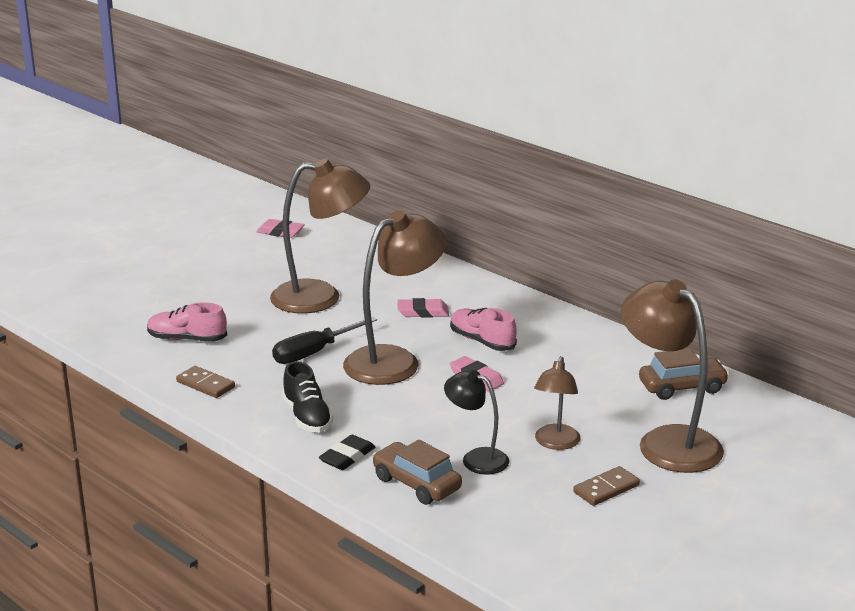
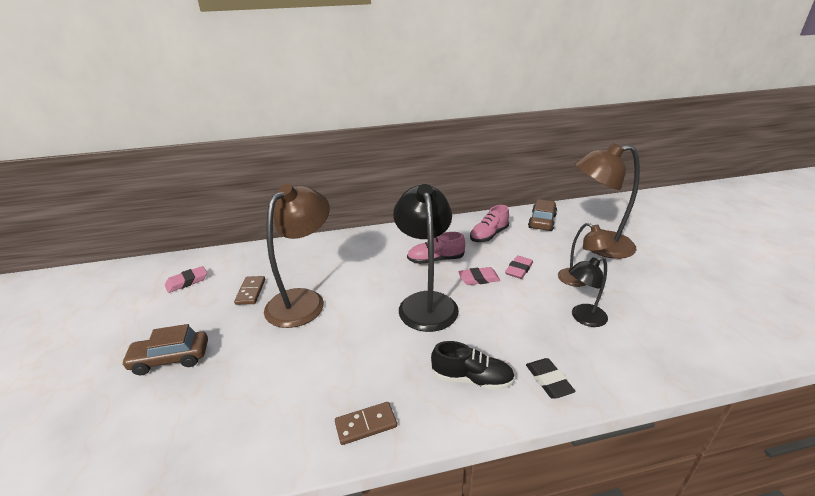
camera: 55 degrees left, 5 degrees up
(187, 339) = (275, 404): pink shoe -> pink shoe (489, 235)
(313, 353) = (378, 336): black screwdriver -> none
(394, 360) = (426, 302): brown lamp -> black lamp
(416, 484) = (606, 359): brown car -> brown car (170, 359)
(423, 312) = (376, 267): pink eraser -> pink eraser (518, 270)
(606, 489) = (643, 283): brown domino -> brown domino (251, 292)

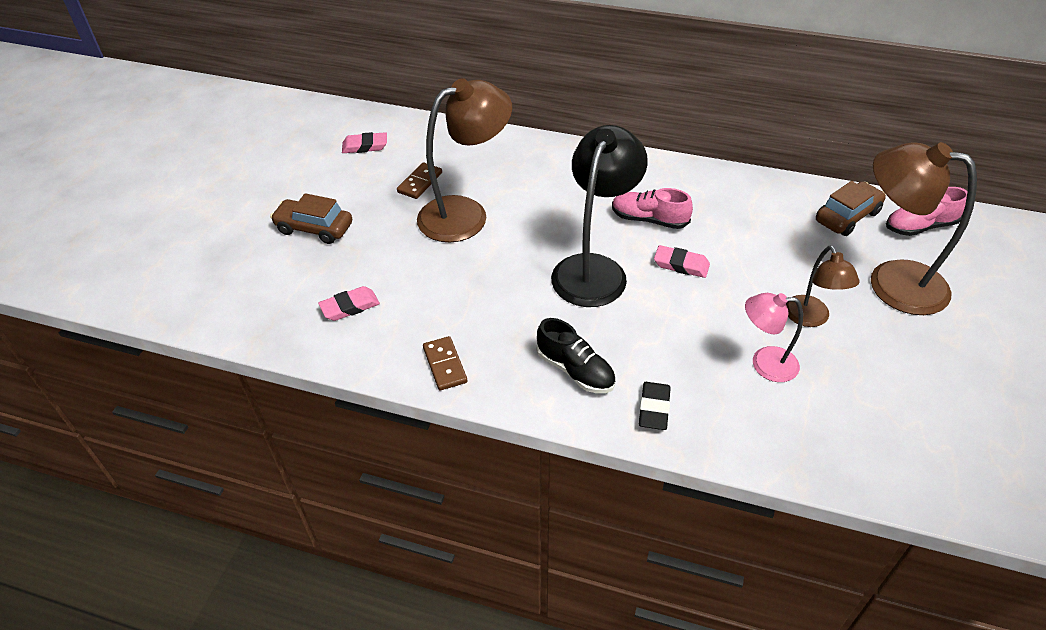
camera: 30 degrees right, 15 degrees up
(366, 425) = (444, 365): brown domino -> brown domino turned 60 degrees clockwise
(489, 235) = (749, 210): pink shoe -> pink shoe (920, 226)
(518, 270) = (743, 273): pink eraser -> pink eraser (350, 307)
(583, 318) = (764, 363): black lamp -> pink lamp

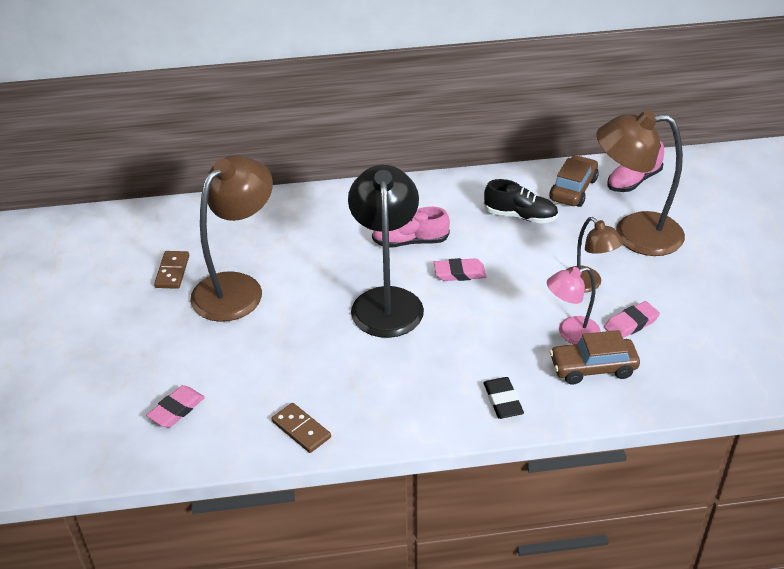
camera: 25 degrees left, 5 degrees down
(314, 228) = (90, 348): brown car -> brown car (593, 368)
(365, 146) = (91, 252): pink eraser -> pink eraser (631, 324)
(575, 370) = (420, 393): black shoe -> black shoe (520, 216)

